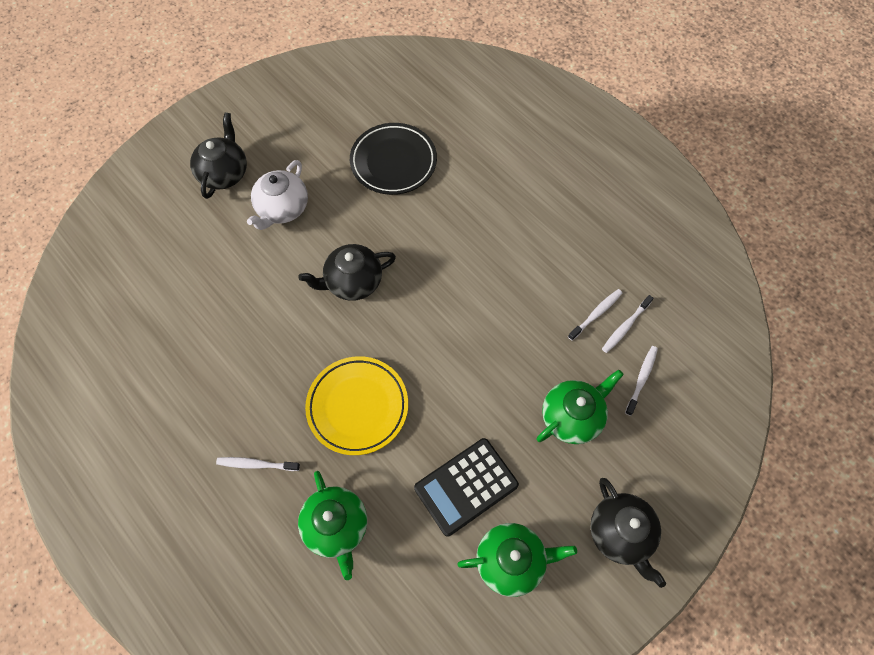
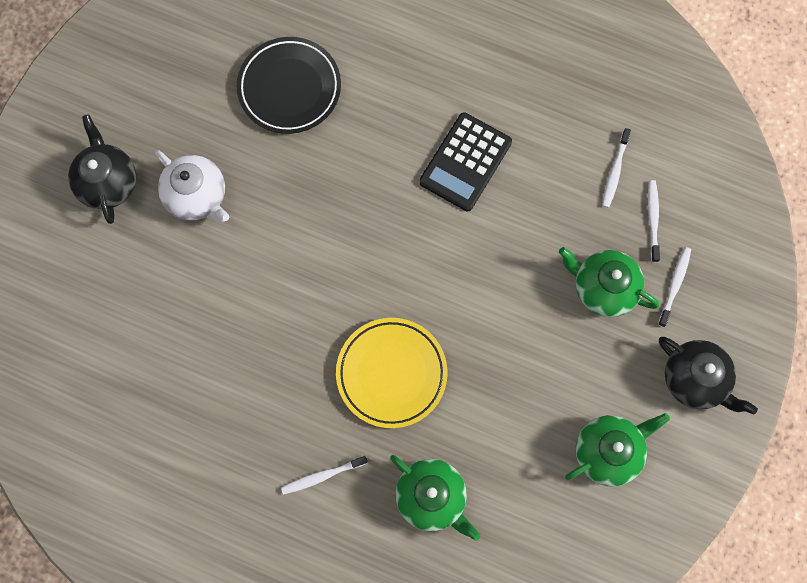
camera: 25 degrees left, 10 degrees up
(282, 209) = (197, 196): white teapot -> white teapot turned 45 degrees counterclockwise
(353, 282) = (318, 245): black teapot -> none
(466, 486) = (534, 402): black calculator -> black calculator (465, 162)
(572, 417) = (603, 288): green teapot -> green teapot turned 90 degrees counterclockwise
(596, 314) = (580, 170): white toothbrush -> white toothbrush (674, 285)

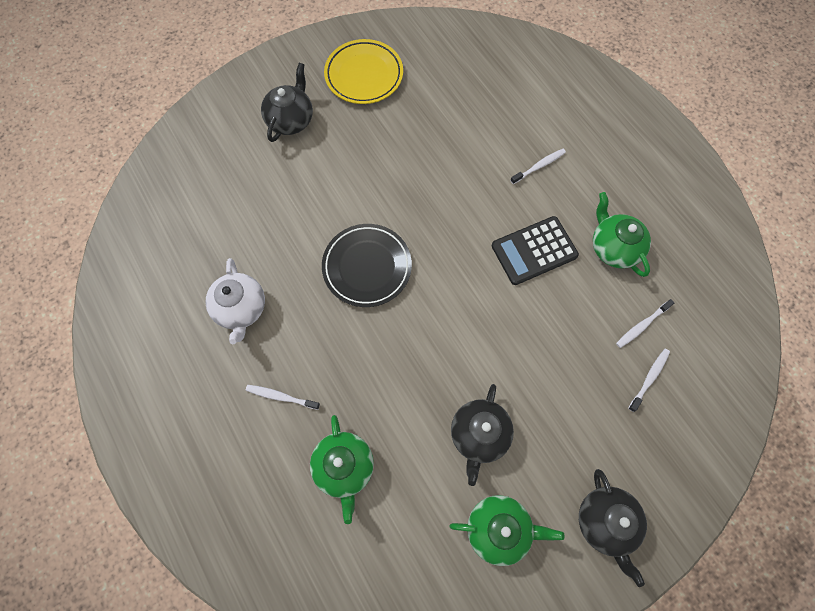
camera: 35 degrees right, 5 degrees down
(197, 196) = (339, 162): white teapot -> white teapot (241, 309)
(289, 88) = (447, 132): black plate -> black plate (367, 267)
(391, 373) = (380, 359): yellow plate -> yellow plate (364, 75)
(534, 380) = (479, 435): none -> black teapot
(603, 288) = (577, 403): green teapot -> green teapot (613, 248)
(674, 285) = (635, 438): white toothbrush -> white toothbrush (539, 166)

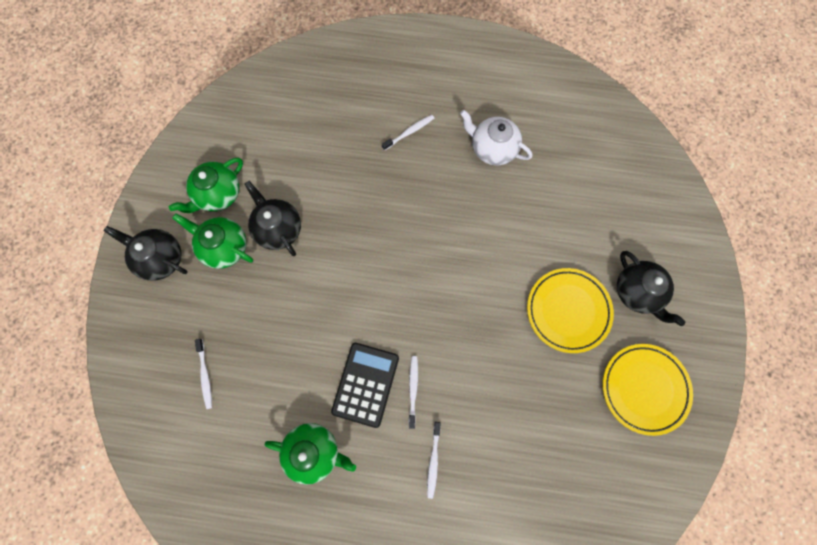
camera: 130 degrees right, 5 degrees up
(344, 467) = (333, 137): green teapot -> green teapot (224, 247)
(347, 155) = (567, 311): none -> yellow plate
(367, 267) = (456, 251): black plate -> none
(642, 325) = (241, 409): white toothbrush -> white toothbrush (413, 389)

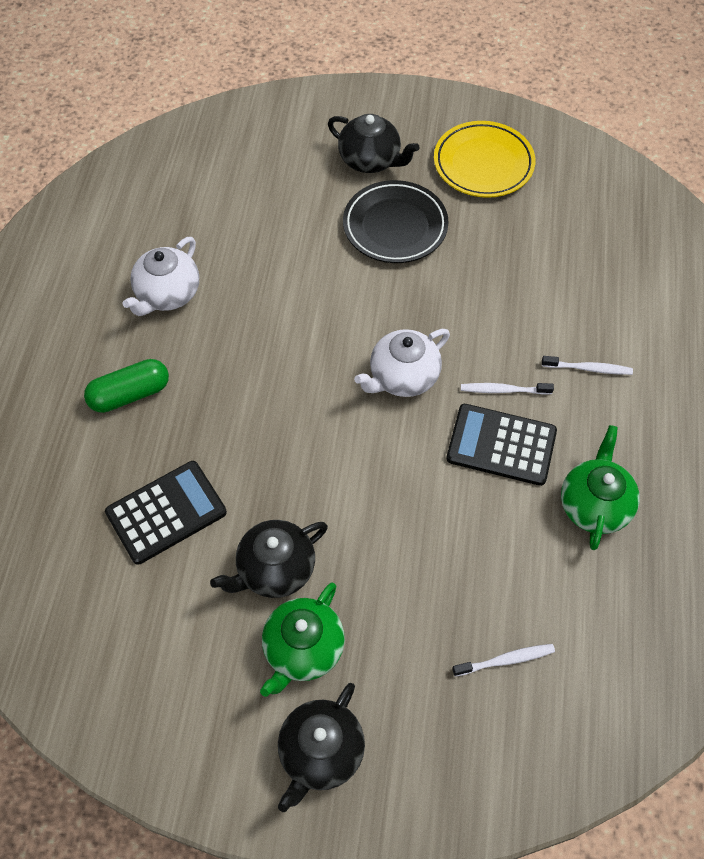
camera: 90 degrees left, 15 degrees down
(218, 194) = (211, 667): green teapot -> none
(321, 161) = (166, 512): none -> black calculator
(409, 132) = (130, 394): white toothbrush -> green capsule
(424, 313) = (403, 377): none -> white teapot
(567, 311) = (395, 226): yellow plate -> black plate
(637, 292) = (370, 160): black teapot -> black teapot turned 60 degrees clockwise

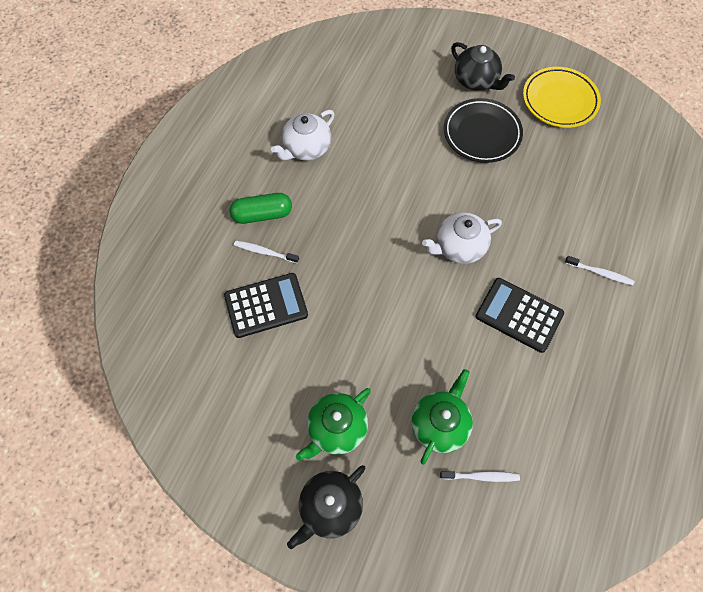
camera: 15 degrees right, 5 degrees up
(275, 569) = (331, 366): black teapot -> none
(503, 390) = (531, 274): white toothbrush -> white toothbrush (265, 252)
(594, 505) = (577, 377): green teapot -> green teapot (439, 424)

